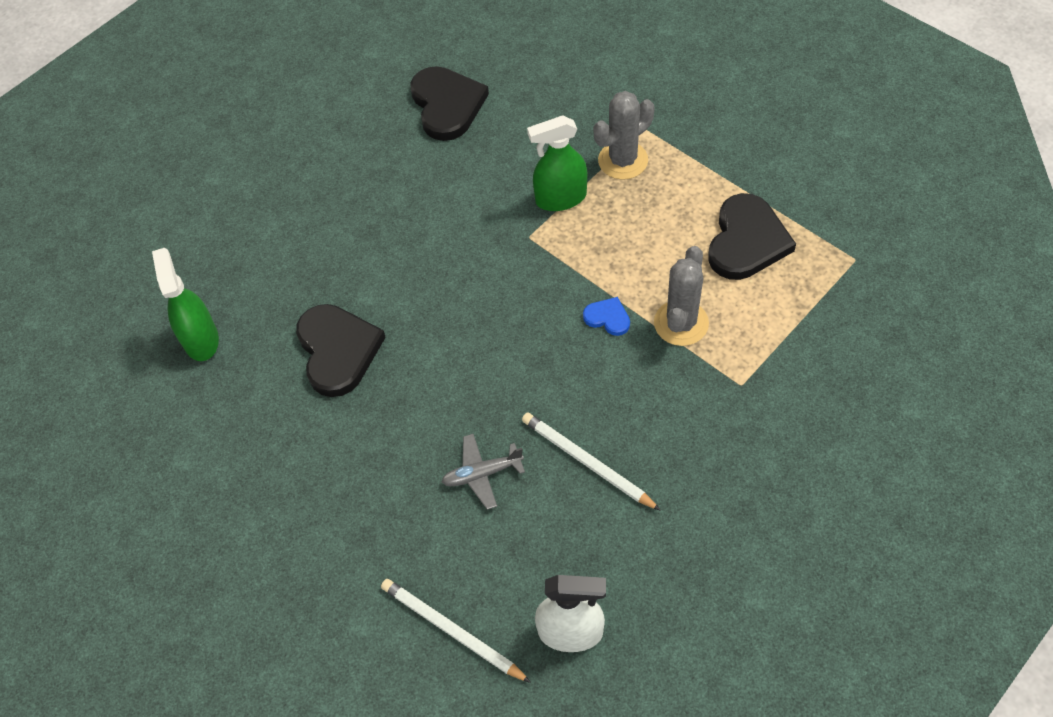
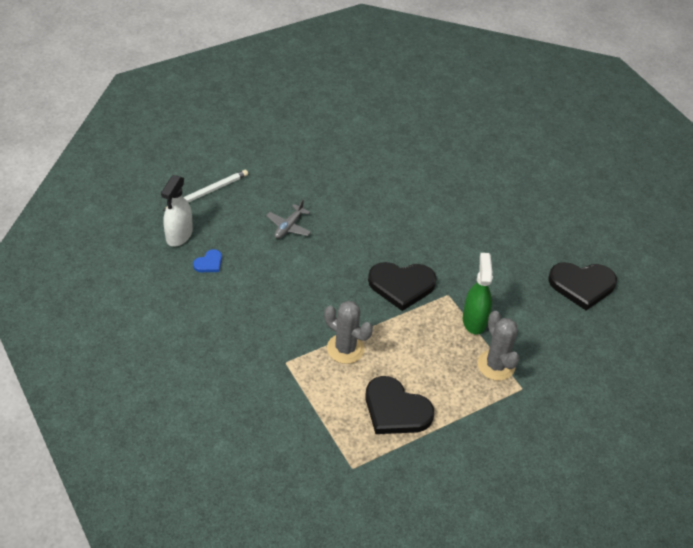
camera: 100 degrees right, 10 degrees down
(201, 339) = (433, 137): green spray bottle -> none
(338, 351) = (399, 188): black heart -> black heart (401, 285)
(482, 474) = (289, 226): grey plane -> grey plane turned 150 degrees counterclockwise
(587, 462) = (272, 272): white pencil -> none
(607, 318) = (367, 313): blue heart -> blue heart (209, 263)

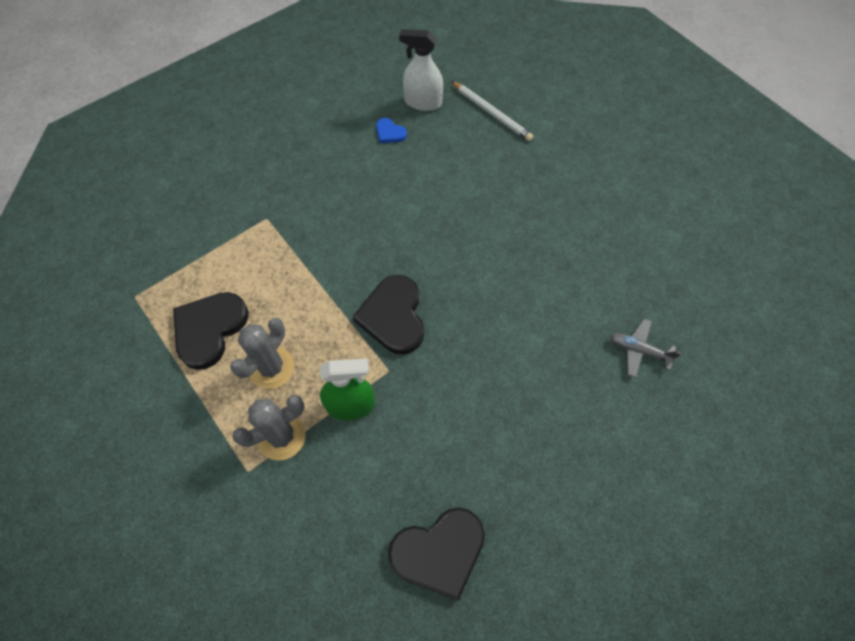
camera: 85 degrees right, 15 degrees up
(289, 226) = (460, 192): grey plane -> grey plane (639, 350)
(345, 348) = (290, 270): grey cactus -> grey cactus (271, 368)
(582, 285) = (439, 552): black heart -> black heart turned 105 degrees counterclockwise

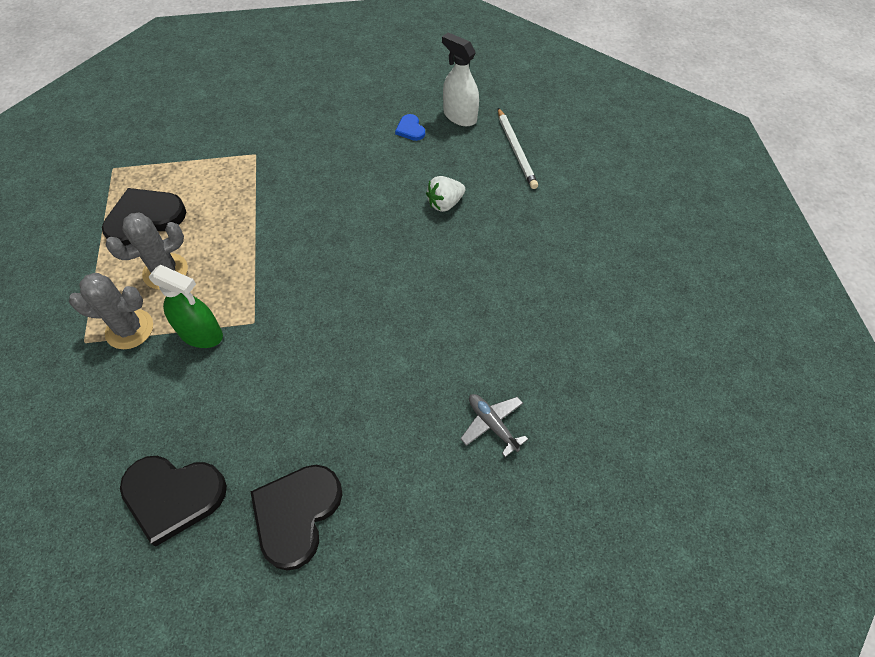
camera: 30 degrees right, 5 degrees down
(393, 316) = (293, 280): black heart -> black heart (296, 514)
(469, 186) = (445, 203): none -> white strawberry

